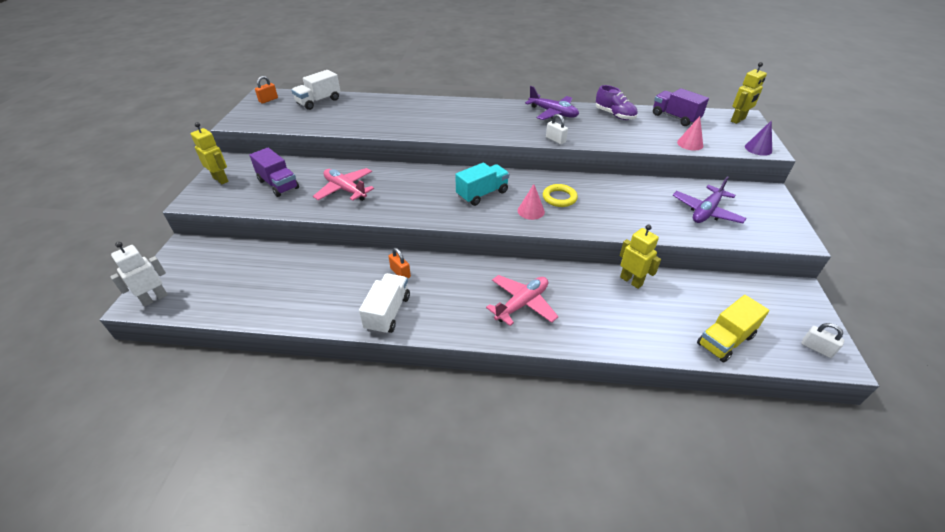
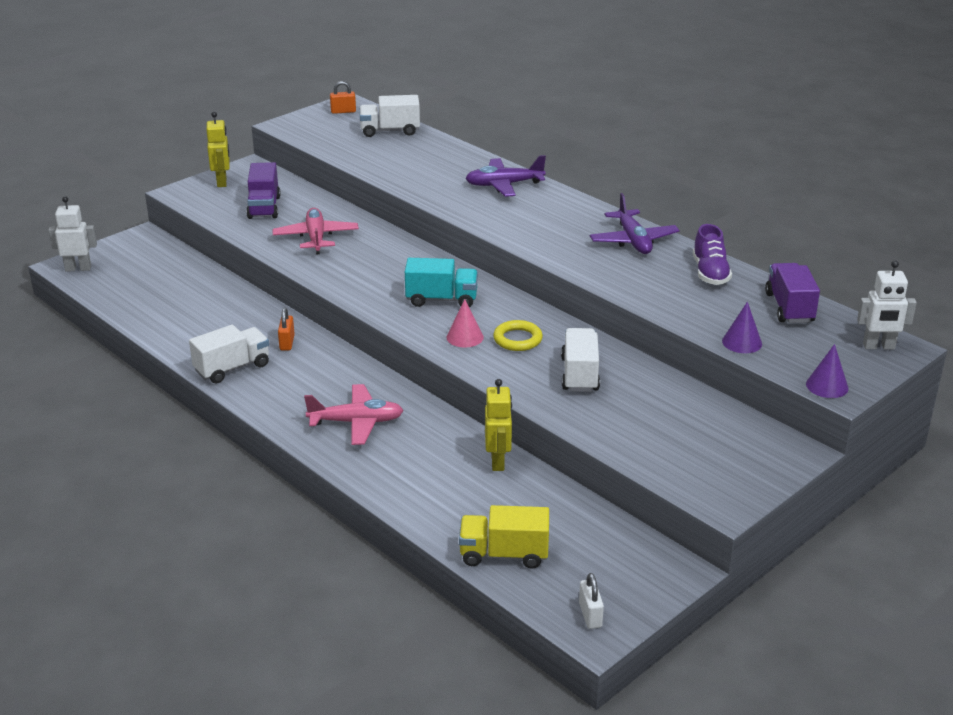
camera: 40 degrees right, 10 degrees down
(555, 140) = (578, 270): white padlock -> none
(621, 202) = (580, 374): none -> white truck
(690, 144) = (742, 342): pink cone -> purple cone
(706, 212) = (666, 429): purple plane -> purple plane (504, 185)
(738, 120) = (878, 346): yellow robot -> white robot

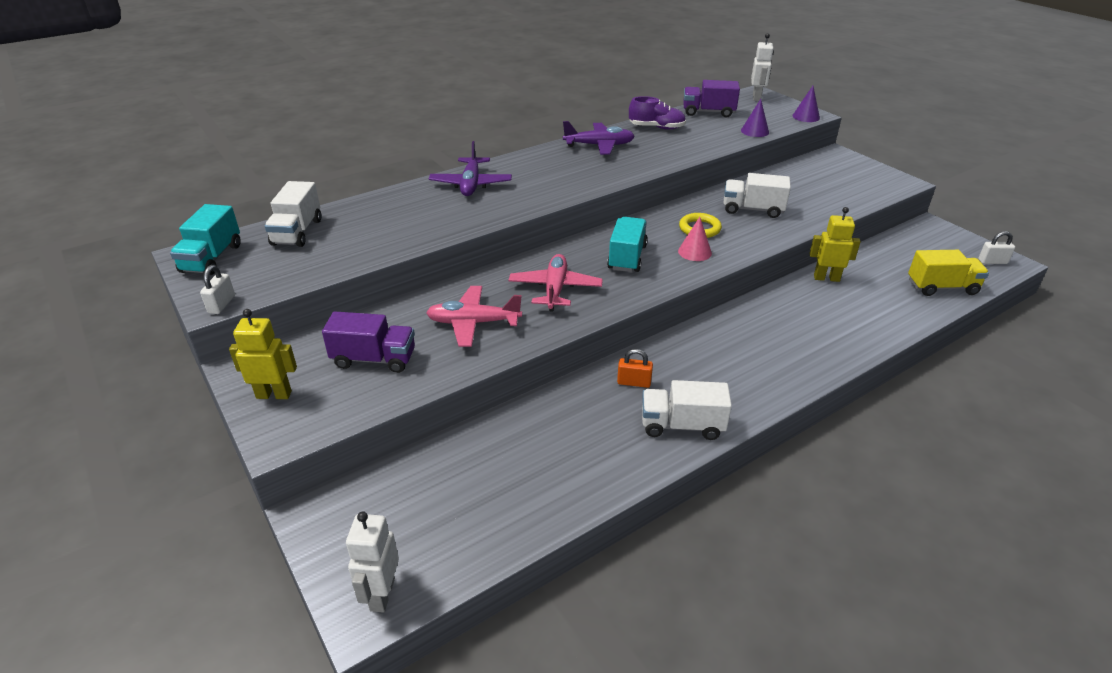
camera: 80 degrees left, 5 degrees up
(232, 368) = (682, 425): white truck -> white truck turned 60 degrees counterclockwise
(283, 128) = (222, 304): none -> white padlock
(343, 111) = (212, 258): orange padlock -> turquoise truck
(356, 422) = (779, 345): pink plane -> pink plane (555, 289)
(504, 554) = (942, 287): yellow truck -> yellow truck turned 105 degrees counterclockwise

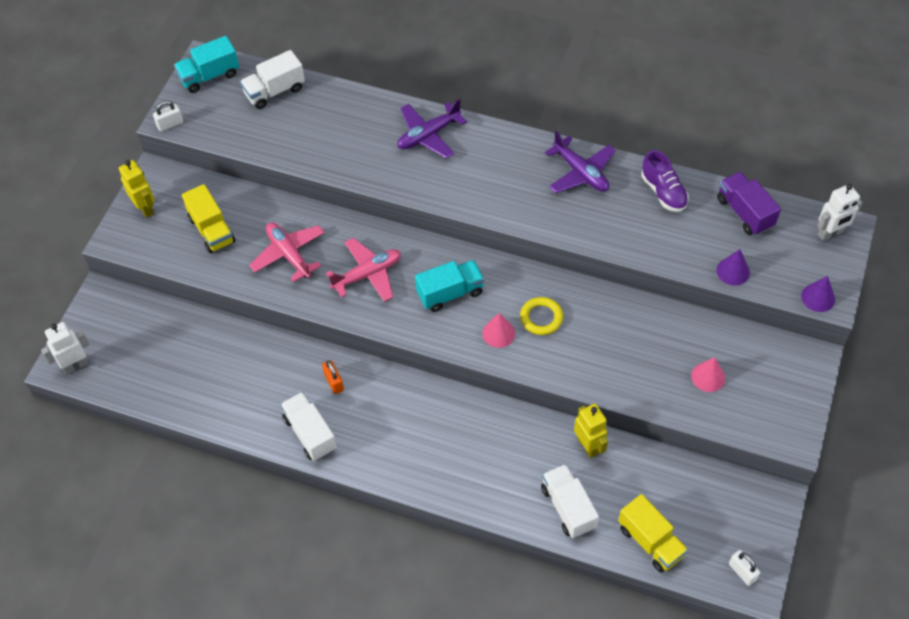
camera: 55 degrees right, 20 degrees up
(374, 359) = (211, 230): purple truck -> yellow truck
(752, 209) = (613, 340): white truck -> white truck (568, 507)
(821, 189) = (708, 377): none -> pink cone

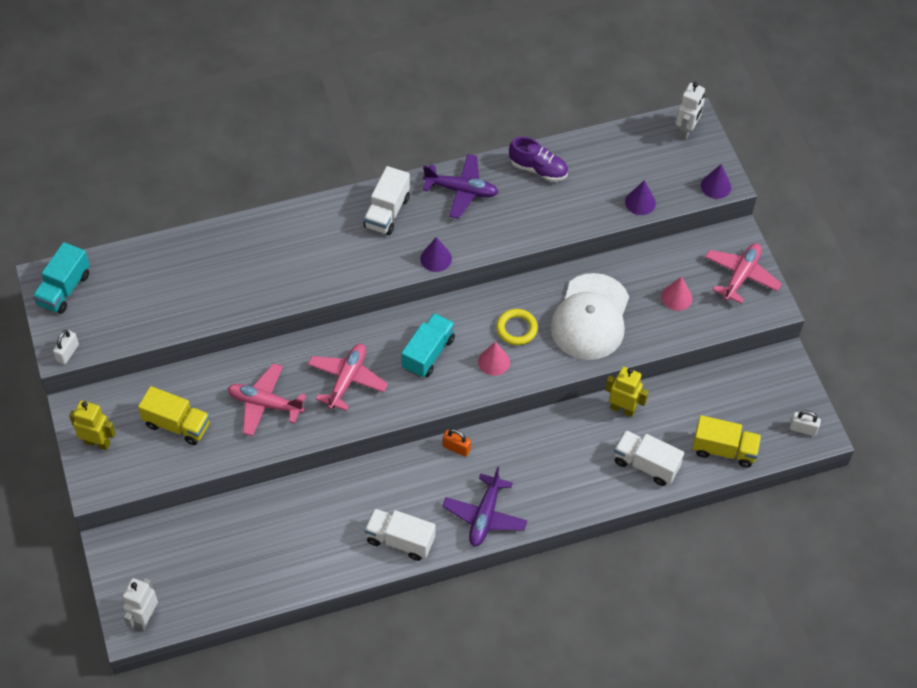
camera: 40 degrees left, 0 degrees up
(274, 91) = (138, 269): white truck -> white truck (387, 212)
(334, 382) = (383, 487): orange padlock -> orange padlock (456, 448)
(428, 135) = (309, 230): purple plane -> purple plane (485, 516)
(511, 216) = (436, 258): none -> purple cone
(614, 347) = (590, 317): none -> white cap
(744, 212) = (612, 150): purple truck -> none
(786, 394) = (741, 276): none -> pink plane

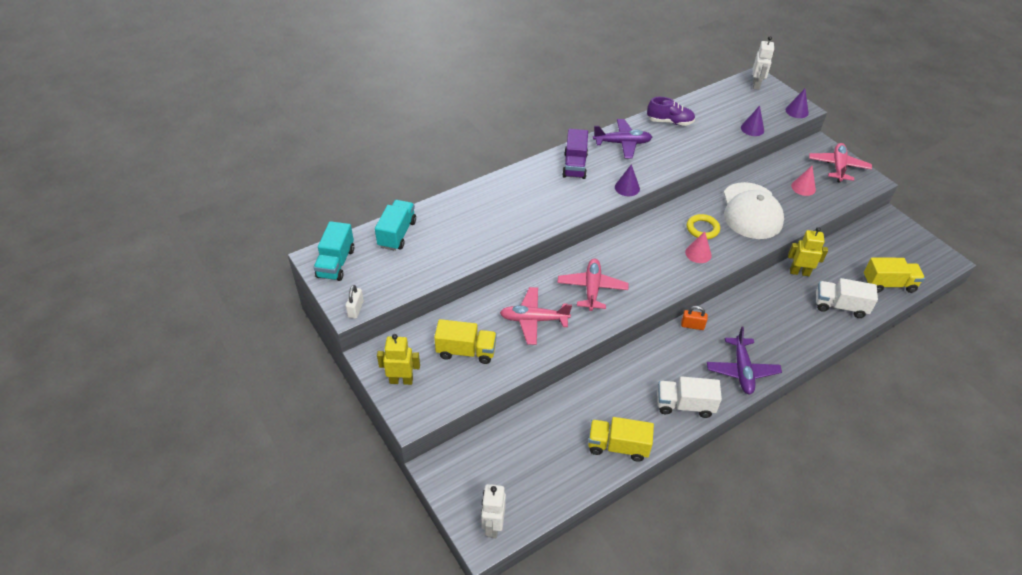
camera: 15 degrees left, 10 degrees down
(306, 568) = (618, 446): none -> yellow truck
(387, 212) = (574, 165): white truck -> purple truck
(428, 353) = (645, 258): turquoise truck -> turquoise truck (397, 234)
(803, 429) = (932, 259): white padlock -> none

